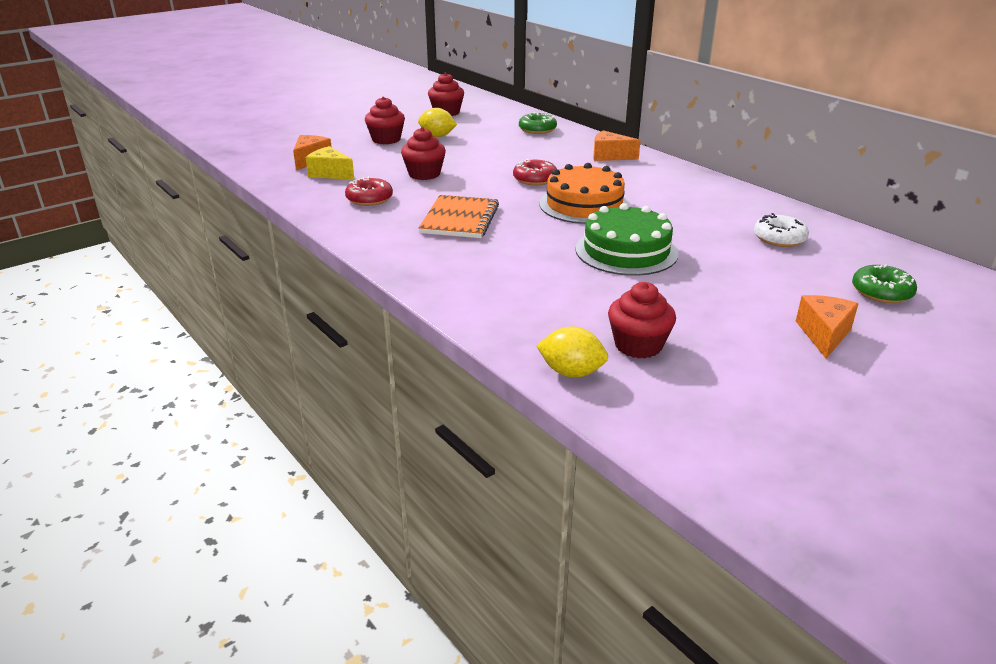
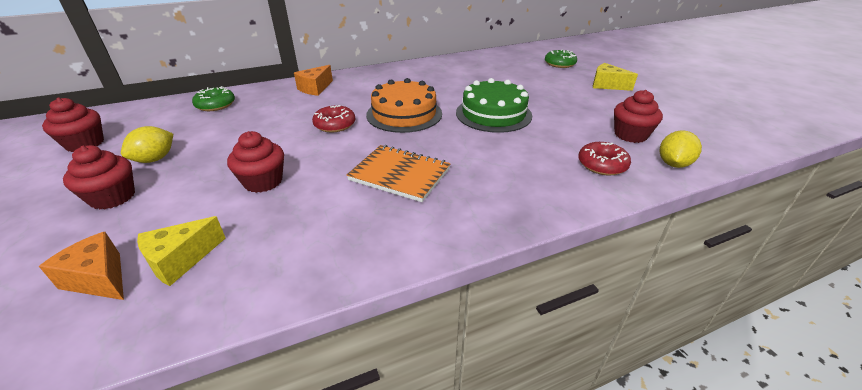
camera: 75 degrees left, 5 degrees up
(369, 199) = (302, 230): red donut -> red donut (602, 165)
(779, 238) = (489, 70): white donut -> none
(824, 334) = (607, 85): orange cheese -> yellow cheese

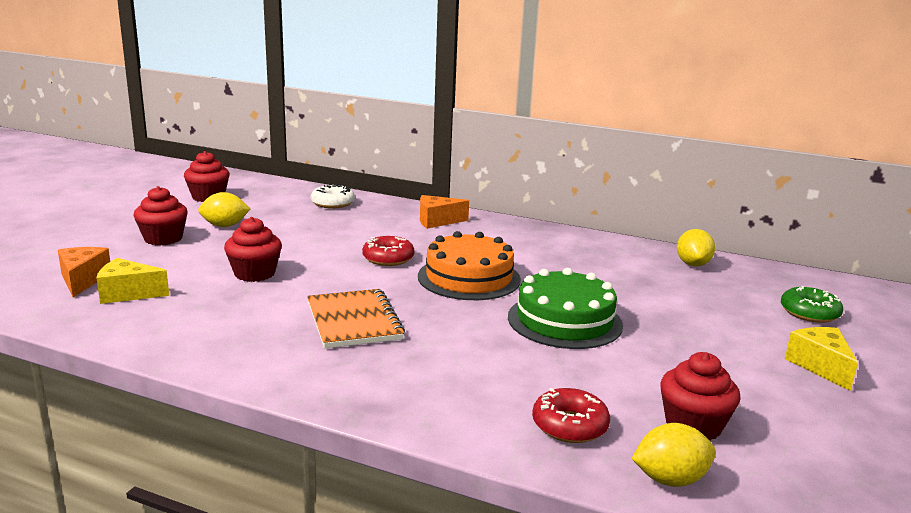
camera: 45 degrees right, 15 degrees down
(215, 105) = (332, 203): green donut -> white donut
(481, 60) = (693, 264): none -> yellow lemon

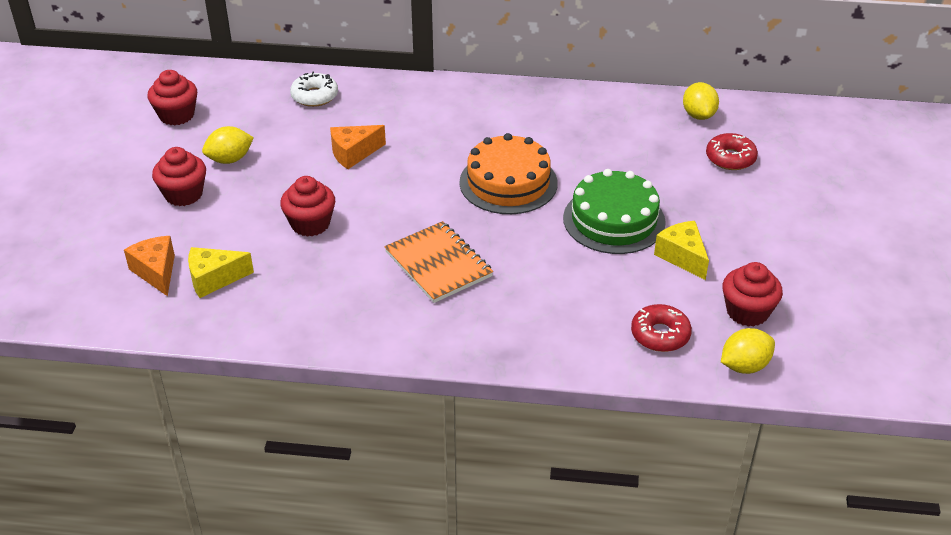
camera: 15 degrees left, 20 degrees up
(388, 258) = (421, 172): red donut -> red donut (730, 158)
(437, 221) = (436, 103): orange cheese -> orange cheese (353, 153)
(809, 313) = (809, 160): green donut -> none
(820, 366) = (827, 225): yellow cheese -> yellow cheese (682, 256)

